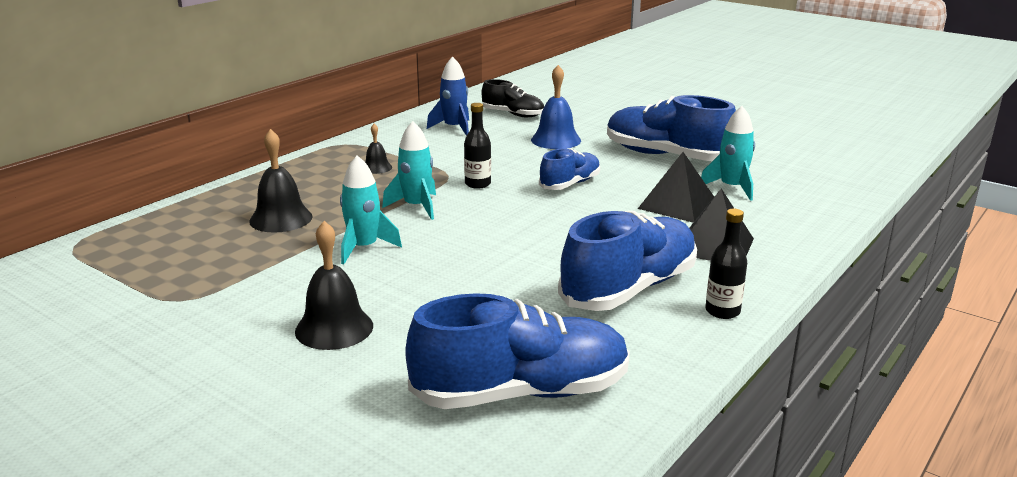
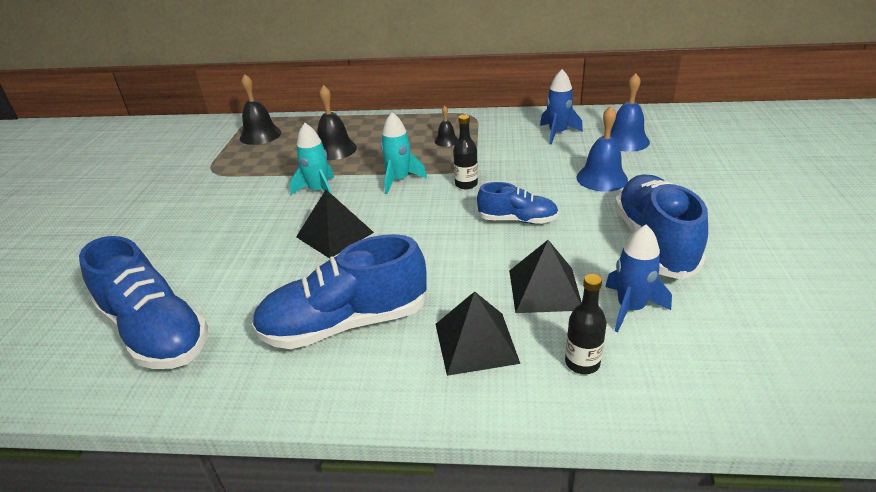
camera: 60 degrees right, 10 degrees up
(334, 328) = (206, 228): black bell -> black bell (260, 135)
(471, 260) = (334, 234): none -> black pyramid
(513, 114) = (626, 141): black shoe -> blue bell
(629, 289) = (345, 323): blue shoe -> blue shoe turned 150 degrees clockwise
(722, 311) = (342, 392): black bottle -> black bottle (582, 363)
(731, 188) = (630, 308): turquoise rocket -> blue rocket

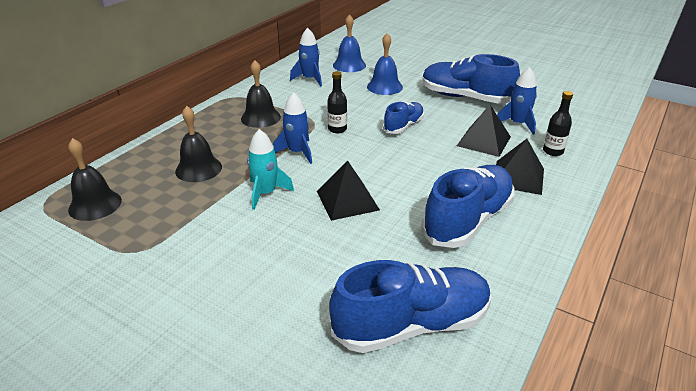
camera: 65 degrees left, 0 degrees up
(345, 323) = (467, 220): blue shoe -> blue shoe turned 150 degrees counterclockwise
(399, 180) = (297, 152): turquoise rocket -> blue rocket
(446, 141) = (260, 117): black bell -> black bell, size x1.78

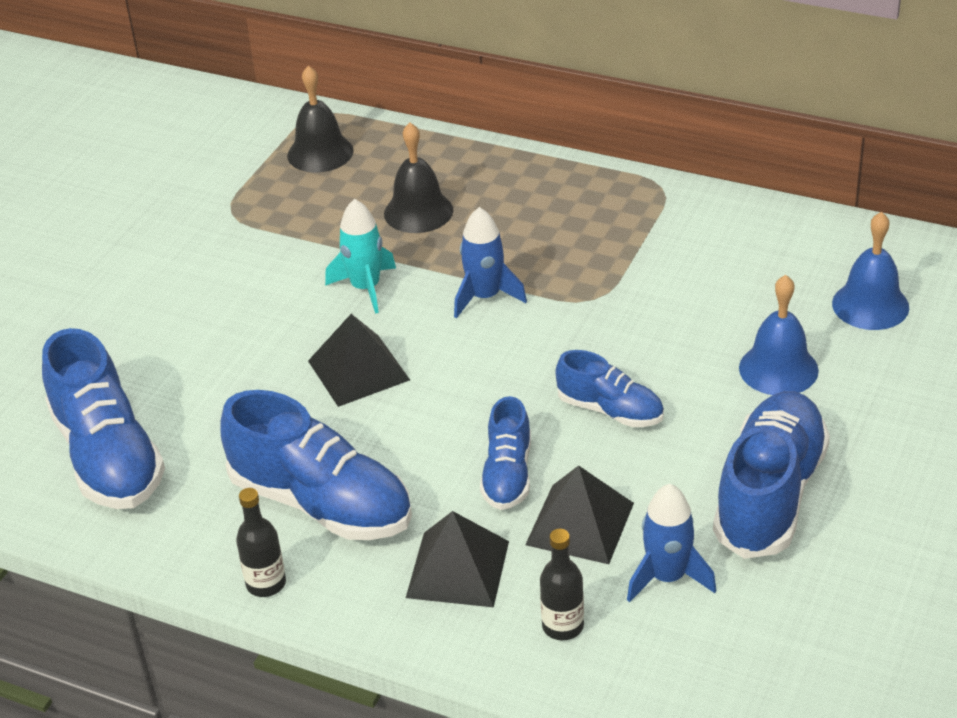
camera: 85 degrees right, 5 degrees up
(260, 117) = (592, 235): black bell -> none
(309, 79) = (774, 262): blue rocket -> none
(337, 129) = (575, 329): black bottle -> black bottle (266, 584)
(447, 157) = (507, 475): none -> blue shoe

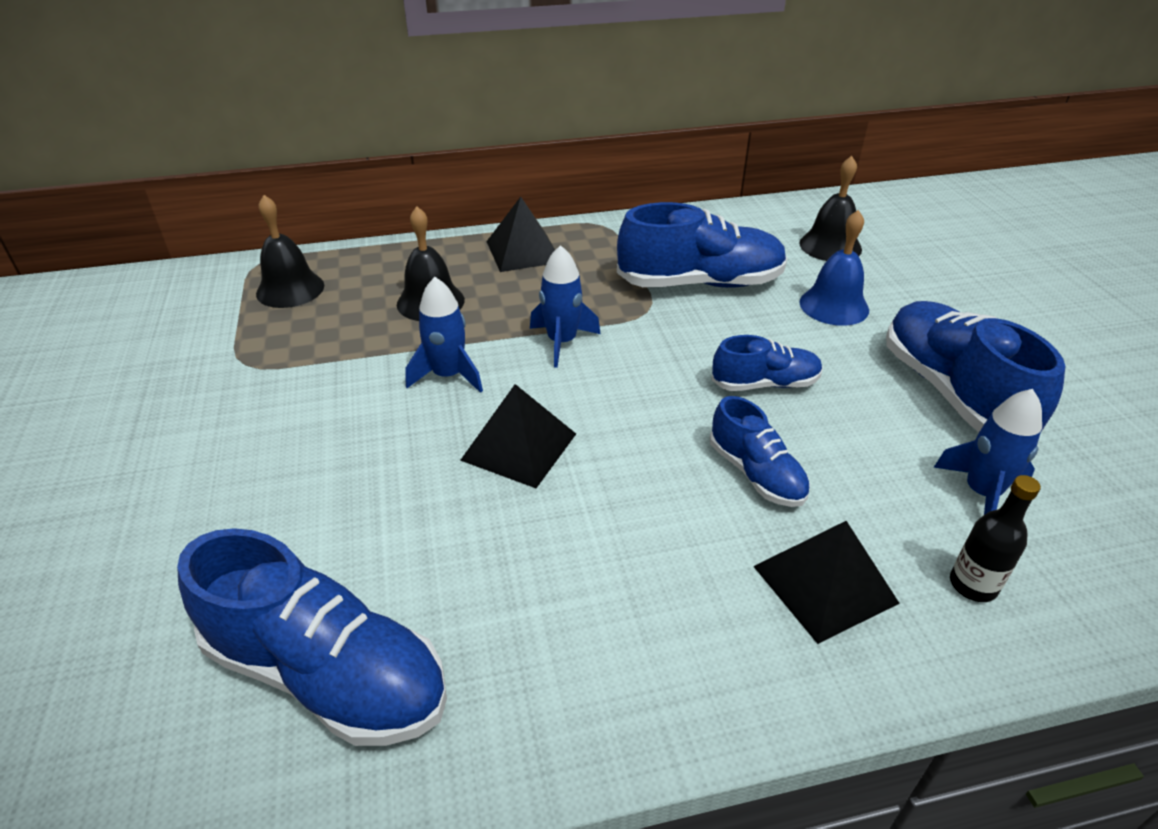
camera: 40 degrees left, 0 degrees up
(266, 584) = (668, 719): black bottle -> none
(321, 503) = (626, 592): blue shoe -> blue shoe (700, 283)
(365, 288) = (448, 376): turquoise rocket -> blue rocket
(580, 524) = (863, 485): black pyramid -> black pyramid (523, 251)
(870, 305) = (830, 246): blue bell -> black bell

